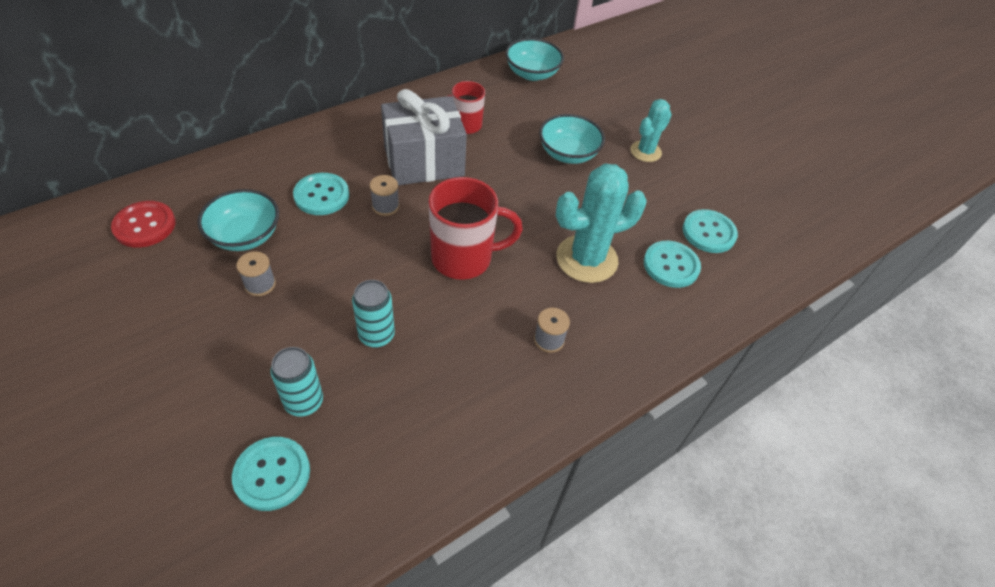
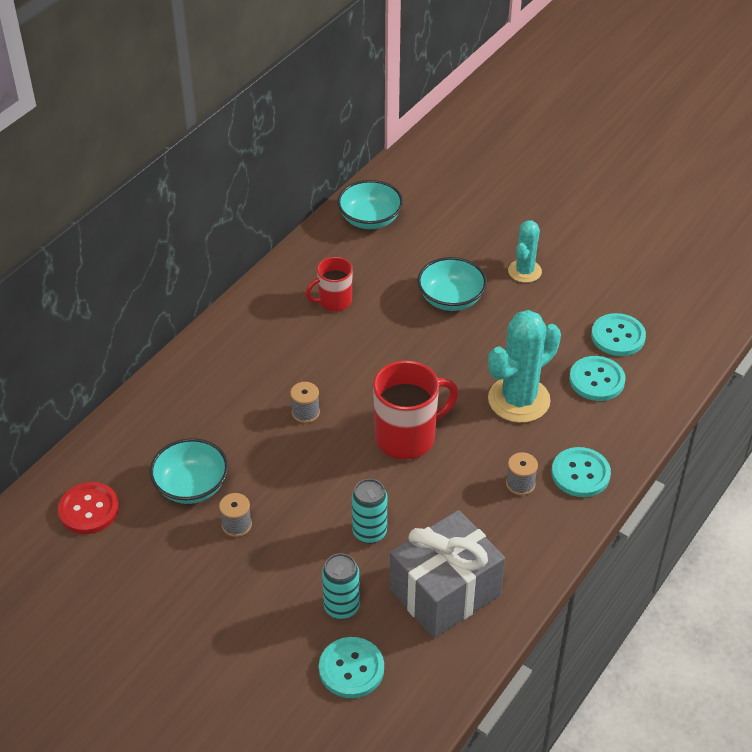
camera: 15 degrees left, 5 degrees down
(321, 195) = (238, 423): turquoise button -> turquoise button (580, 474)
(424, 161) = (315, 354): grey gift -> grey gift (445, 592)

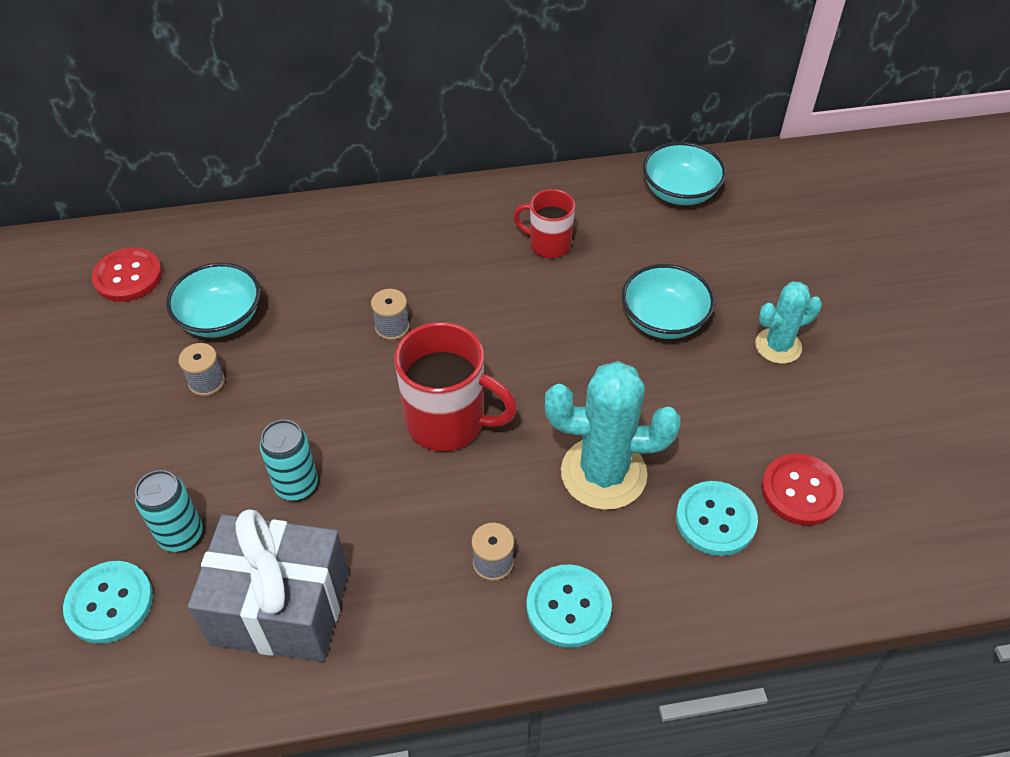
camera: 45 degrees right, 5 degrees up
(618, 336) = (800, 491): turquoise button -> red button

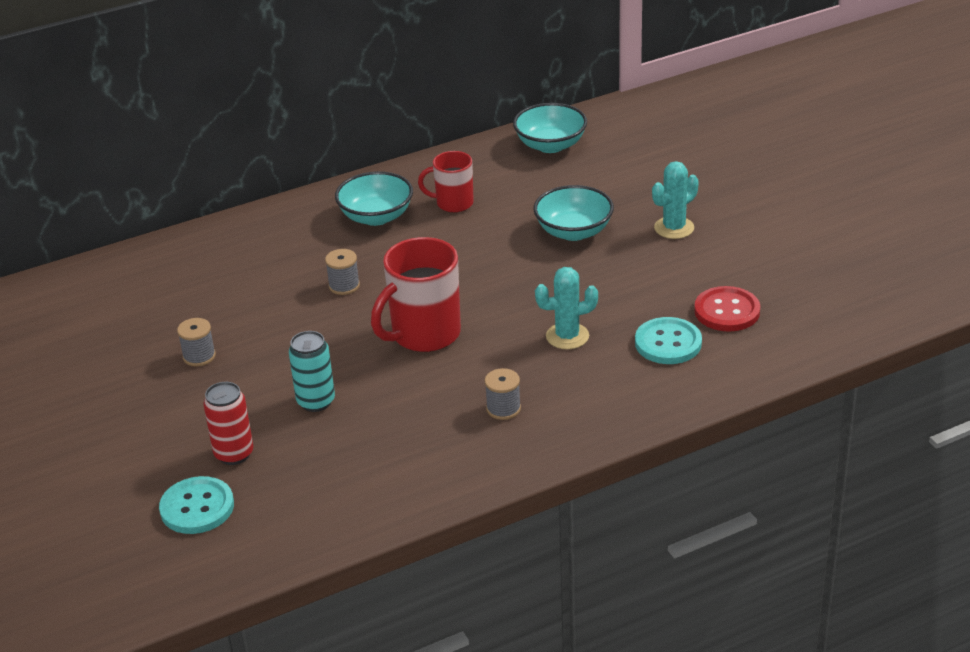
camera: 15 degrees left, 15 degrees down
(128, 276) = (83, 304): red button -> none
(181, 535) = (234, 454): turquoise can -> red can
(221, 318) = (187, 313): turquoise bowl -> turquoise bowl (376, 217)
(281, 607) = (343, 475): grey gift -> none
(448, 422) = (424, 335): red mug -> red mug turned 135 degrees clockwise
(568, 607) = (575, 419): turquoise button -> none
(603, 473) = (567, 336): turquoise cactus -> turquoise cactus, size x0.59

